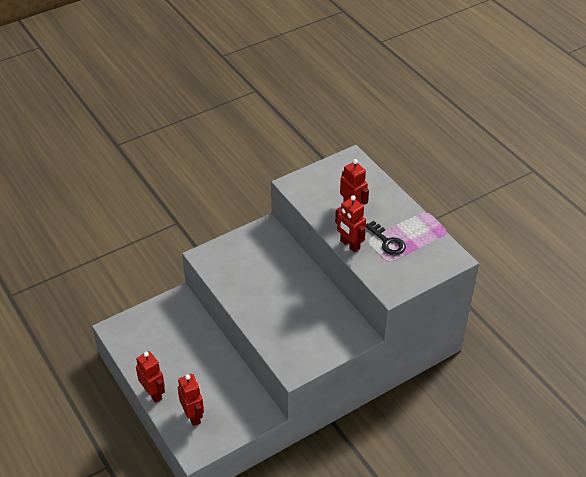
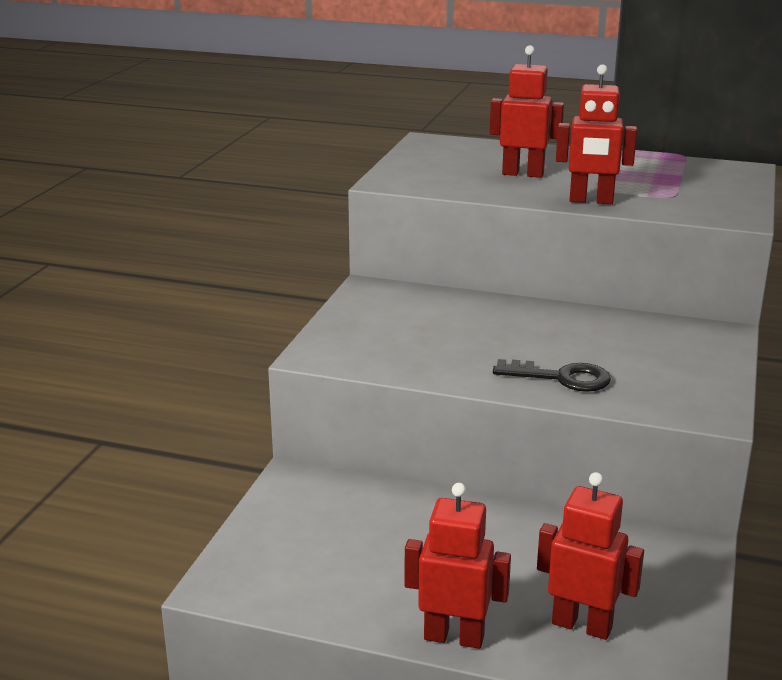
camera: 40 degrees left, 20 degrees down
(387, 241) = (632, 183): black key -> black key (561, 378)

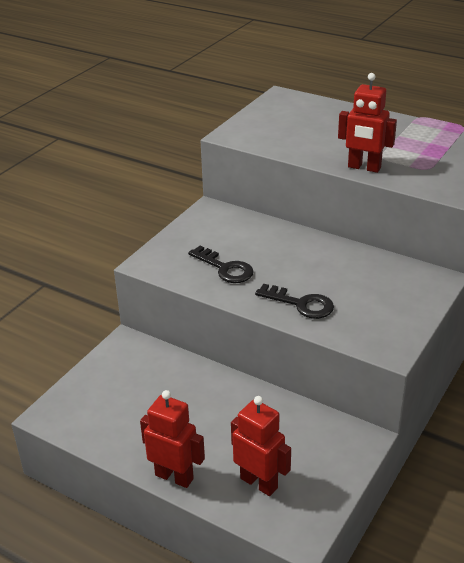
camera: 15 degrees right, 10 degrees up
(431, 349) = (225, 268): none -> black key
(523, 174) = (330, 135): red robot -> none

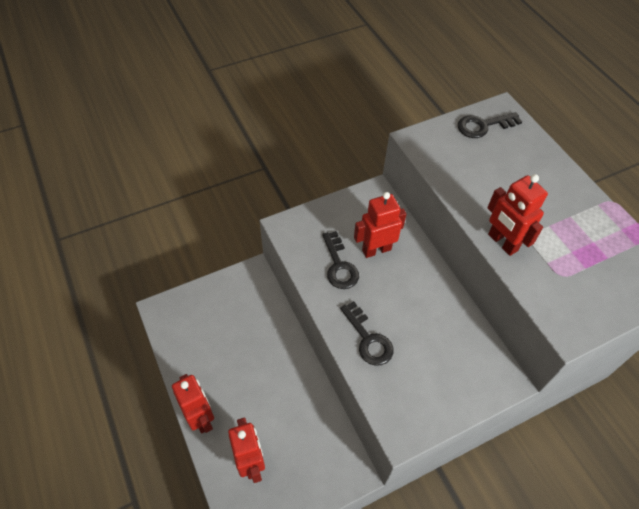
camera: 30 degrees right, 20 degrees up
(248, 245) = (376, 249): none -> red robot
(277, 109) = (483, 126): none -> black key

